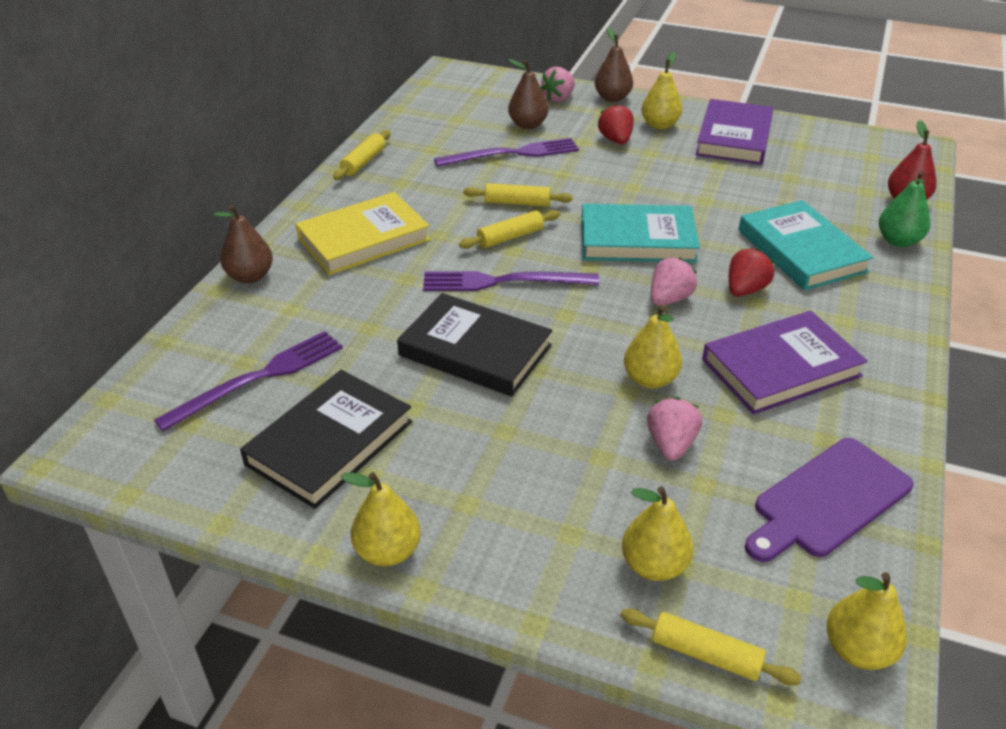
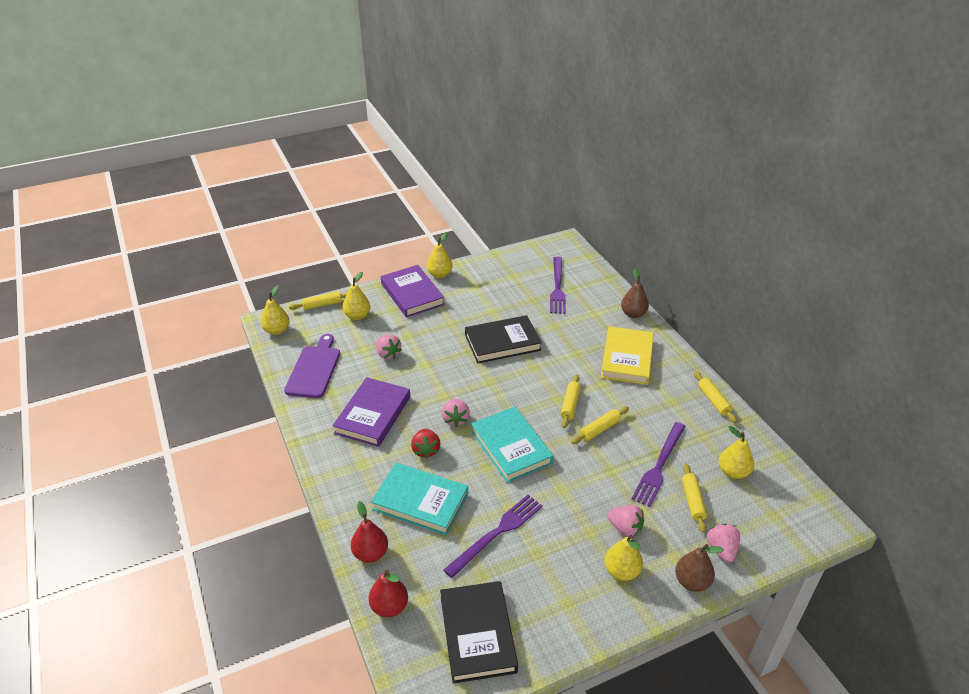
camera: 135 degrees right, 0 degrees up
(330, 443) = (501, 286): black book -> black book (477, 634)
(503, 282) = (537, 378): purple fork -> purple fork (497, 533)
(528, 125) = (693, 501): brown pear -> yellow rolling pin
(615, 140) = (625, 528): red strawberry -> pink strawberry
(637, 240) = (511, 447): turquoise book -> turquoise book turned 75 degrees counterclockwise
(650, 379) = (422, 374): yellow pear -> yellow pear (733, 472)
(733, 137) = (560, 597): purple book -> purple book (412, 294)
(898, 241) = (370, 553): green pear -> red pear

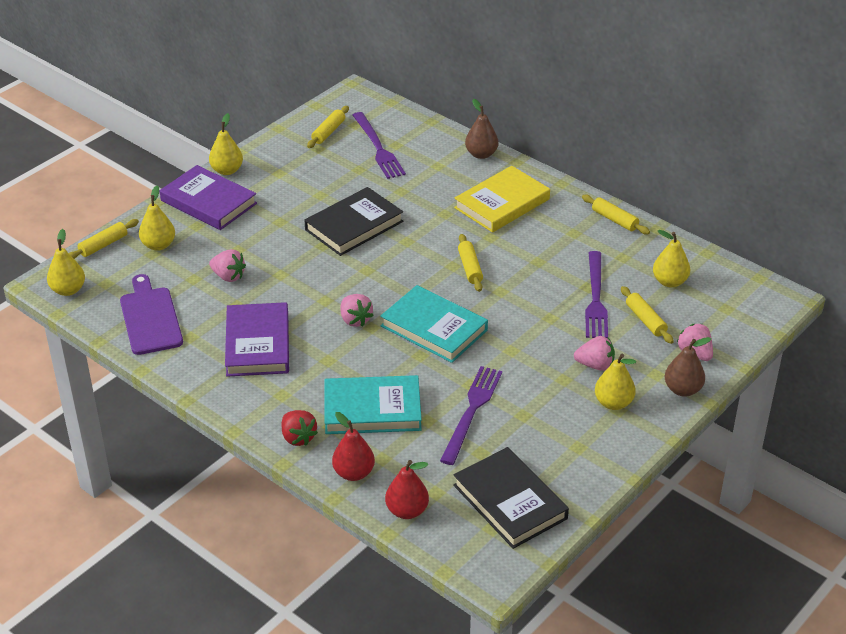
camera: 25 degrees left, 0 degrees up
(426, 450) = (343, 360): red strawberry -> red strawberry (298, 437)
(599, 429) = (515, 282): yellow rolling pin -> yellow rolling pin (328, 132)
(627, 358) = (502, 203): yellow book -> yellow book turned 60 degrees clockwise

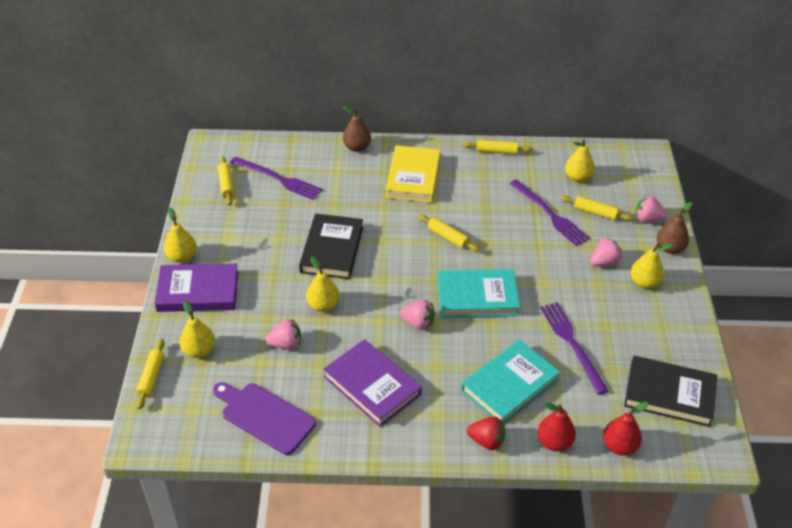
camera: 40 degrees left, 5 degrees up
(68, 290) = (167, 435): yellow pear -> yellow pear (323, 305)

